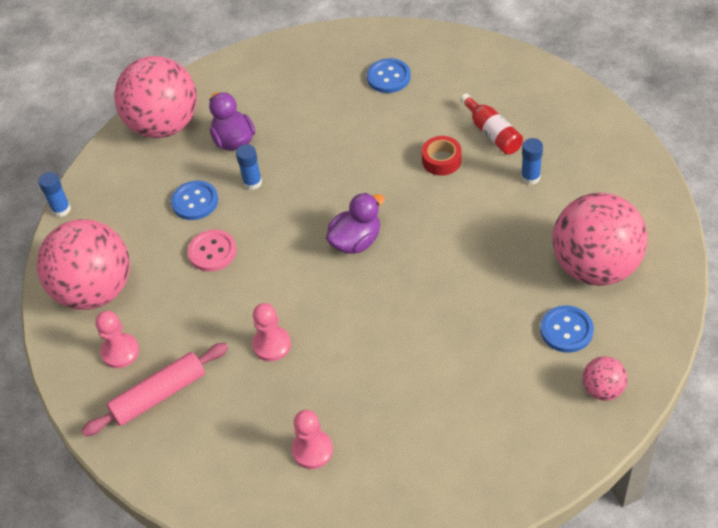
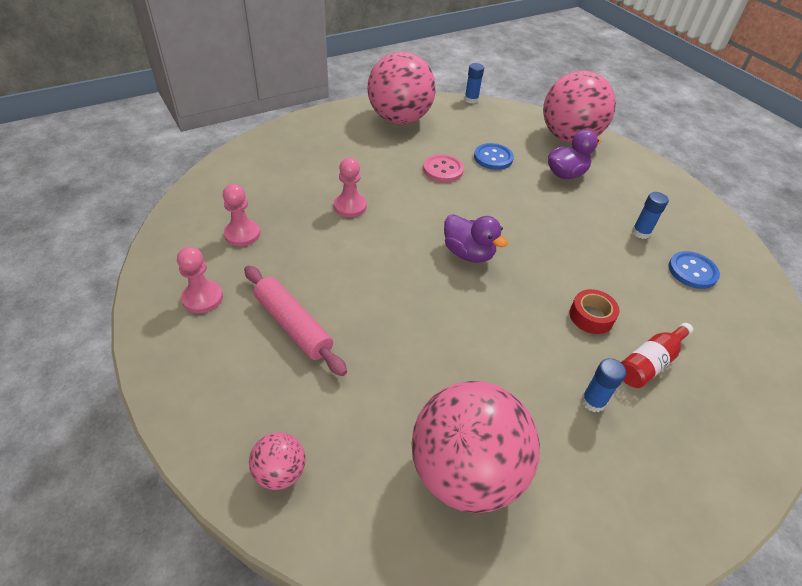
camera: 75 degrees right, 5 degrees down
(120, 352) = (345, 134): pink pawn -> pink pawn (202, 298)
(159, 395) = (305, 153): pink rolling pin -> pink rolling pin (293, 325)
(252, 182) = (522, 187): blue glue stick -> blue glue stick (641, 232)
(566, 330) = (366, 435): blue button -> none

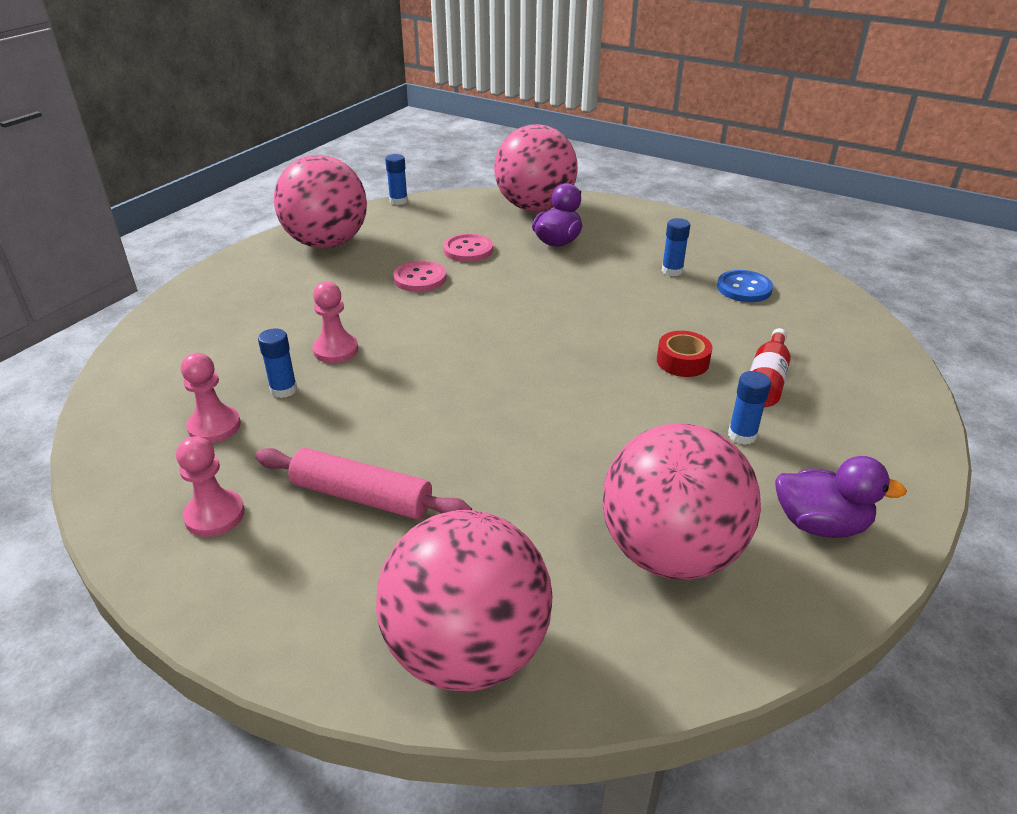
camera: 25 degrees left, 10 degrees down
(280, 472) = (467, 651): pink ball -> pink ball, size x2.23
(299, 224) = (283, 390): none -> blue glue stick
(468, 253) = (512, 349): purple duck -> purple duck (820, 524)
(493, 158) = (468, 250): blue button -> pink button

